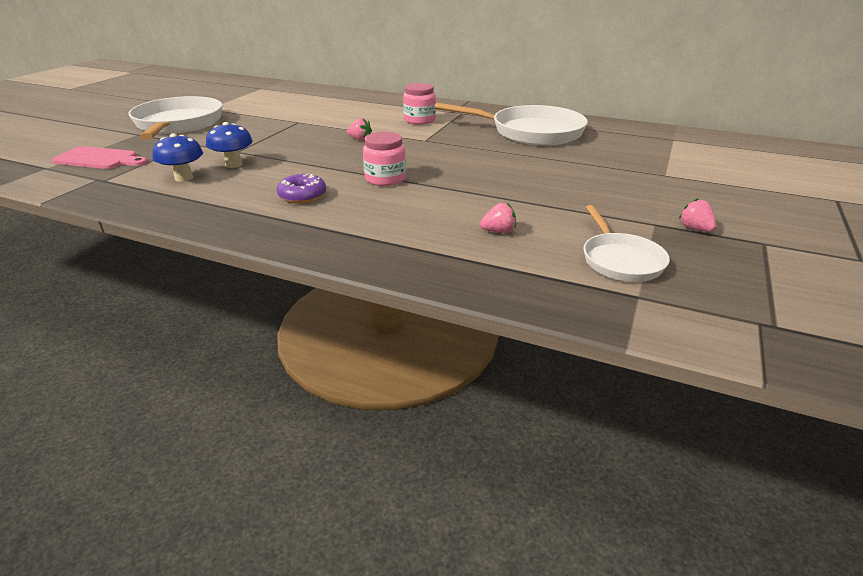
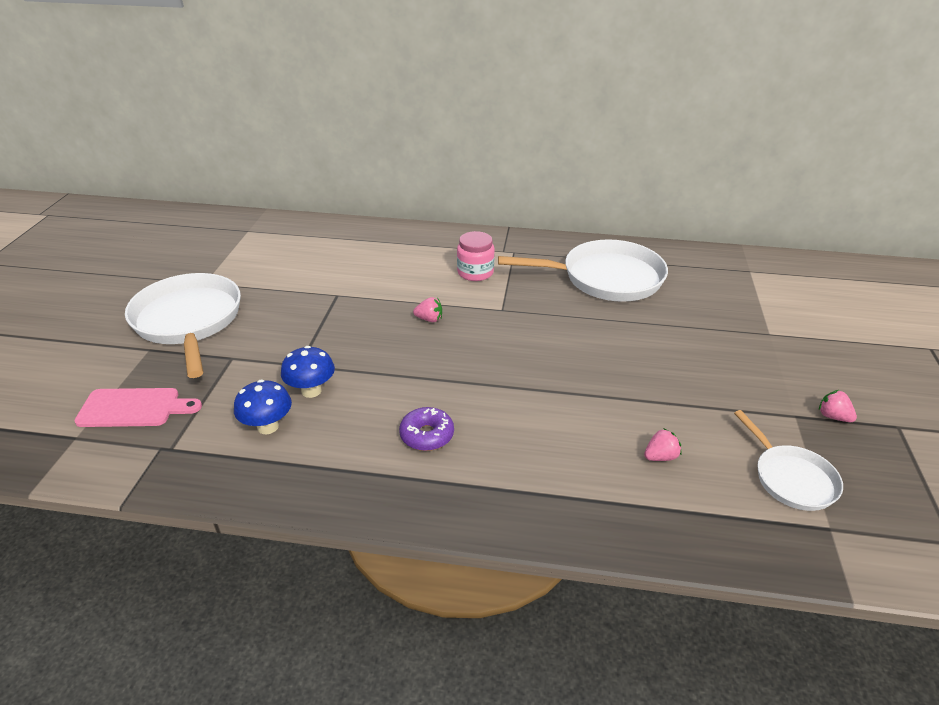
camera: 15 degrees left, 5 degrees up
(385, 179) = (499, 388): pink jar -> none

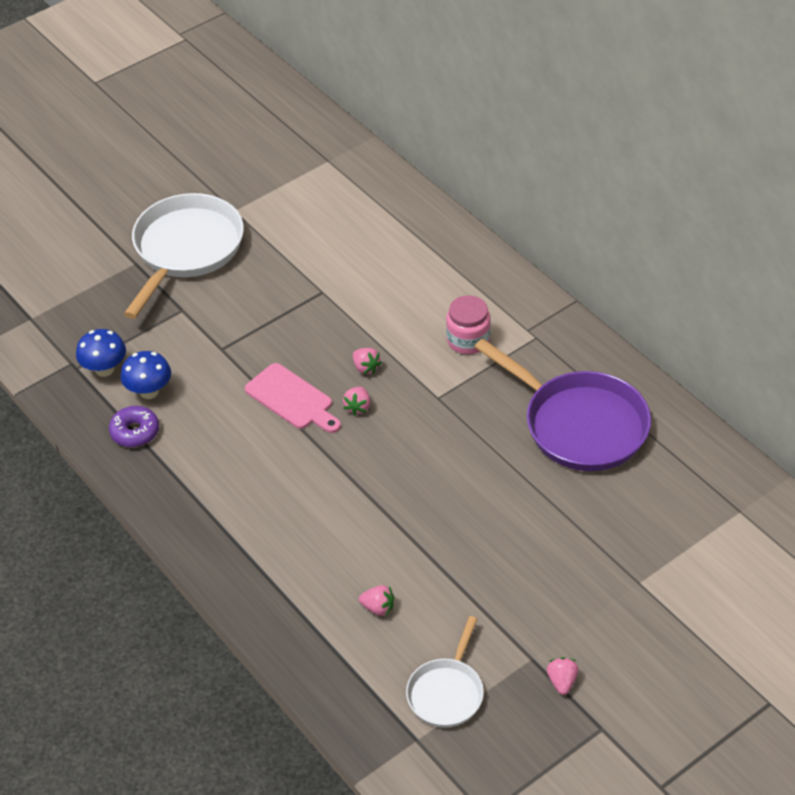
camera: 45 degrees right, 10 degrees up
(134, 408) = (83, 316): pink cutting board -> pink cutting board (292, 399)
(311, 391) = (206, 380): blue mushroom -> blue mushroom (104, 369)
(427, 435) = (241, 473): purple donut -> purple donut (135, 432)
(456, 343) = (358, 407): none -> pink strawberry
(605, 278) = (579, 424): white pan -> purple pan

